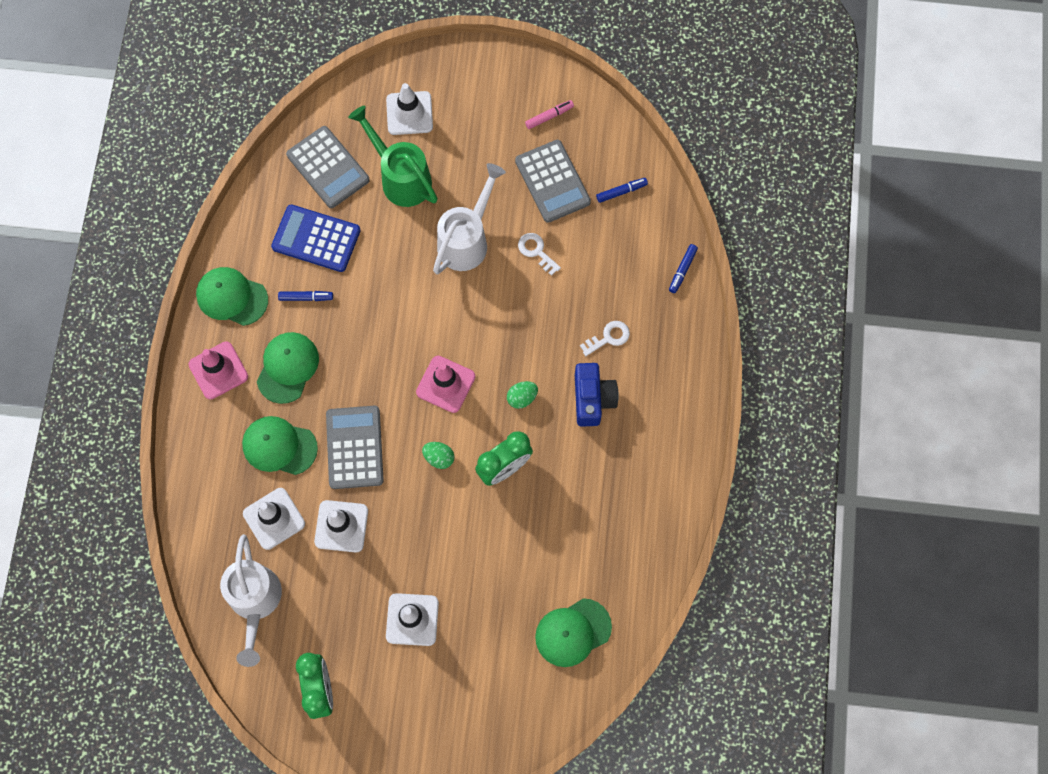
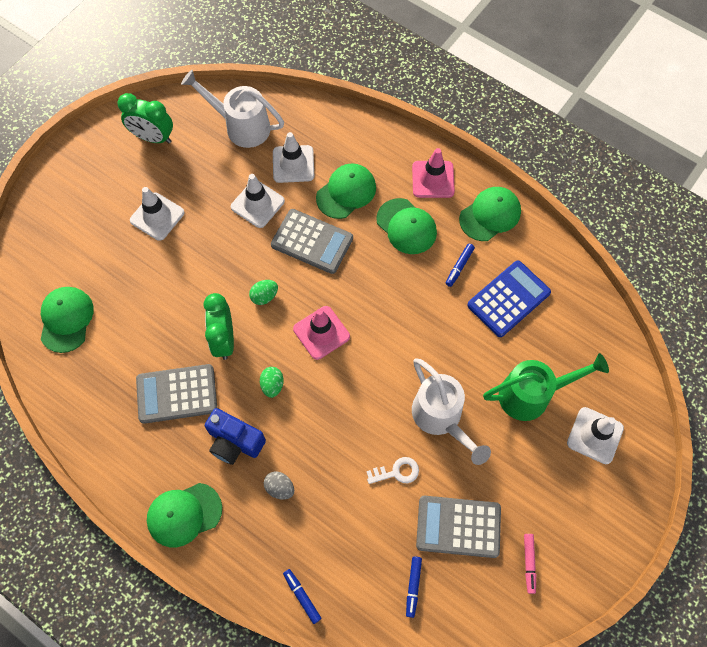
camera: 120 degrees right, 5 degrees down
(328, 167) = (572, 340): grey calculator -> grey calculator (177, 394)
(608, 337) = (280, 488): white key -> grey egg
(679, 402) = (184, 514): none -> green cap

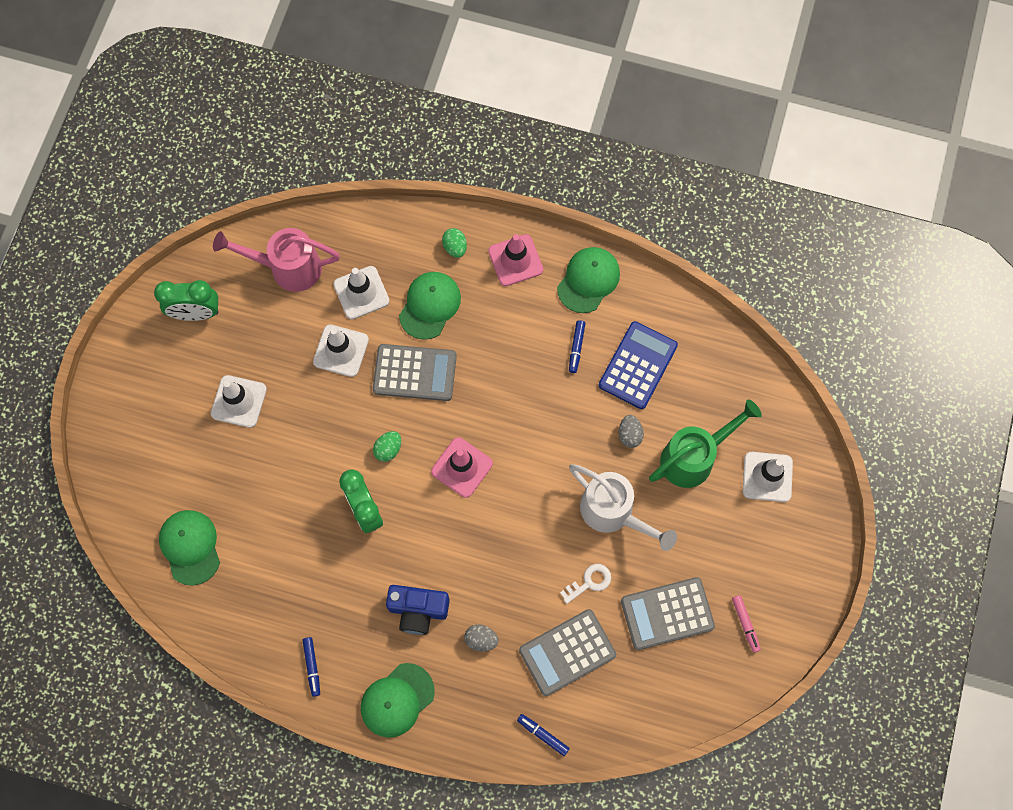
camera: 20 degrees left, 5 degrees up
(177, 394) = (339, 583): grey calculator -> grey calculator (567, 652)
(241, 126) = (288, 268): white watering can -> pink watering can
(272, 385) = (433, 539): green egg -> green egg (455, 247)
(406, 226) = (507, 322): green cap -> none
(413, 587) = (644, 686): blue marker -> blue marker (312, 667)
(480, 355) = (629, 435): none -> grey egg

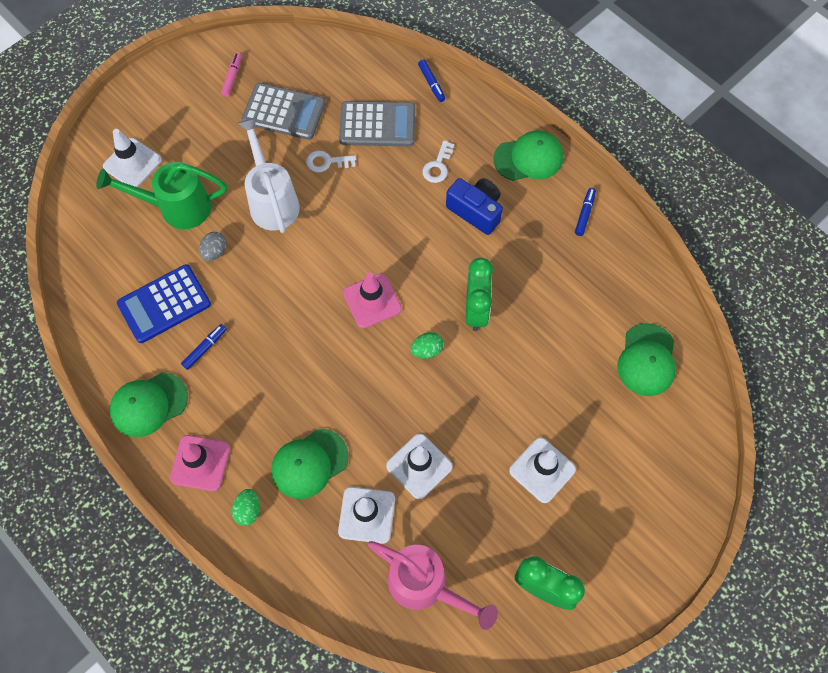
camera: 150 degrees left, 5 degrees down
(415, 373) = (362, 406): grey calculator -> none
(481, 639) = (438, 166): grey egg -> white key

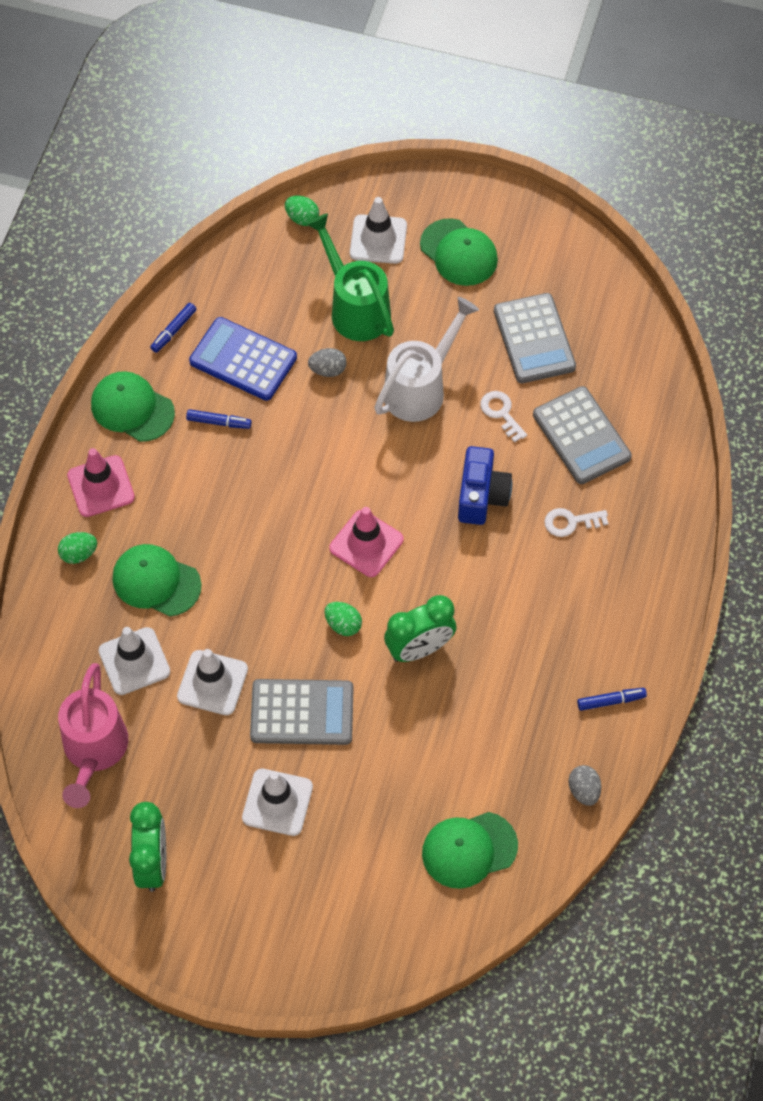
camera: 60 degrees right, 5 degrees down
(76, 202) = (302, 218): none -> green egg
(232, 77) = (543, 267): pink marker -> none
(431, 83) = (673, 461): blue marker -> blue marker (173, 331)
(476, 211) = (540, 588): blue camera -> blue camera (482, 496)
(480, 415) = (302, 712): none -> grey calculator
(528, 158) = (644, 608): green cap -> green cap (459, 252)
(641, 265) = (584, 790): none -> grey egg

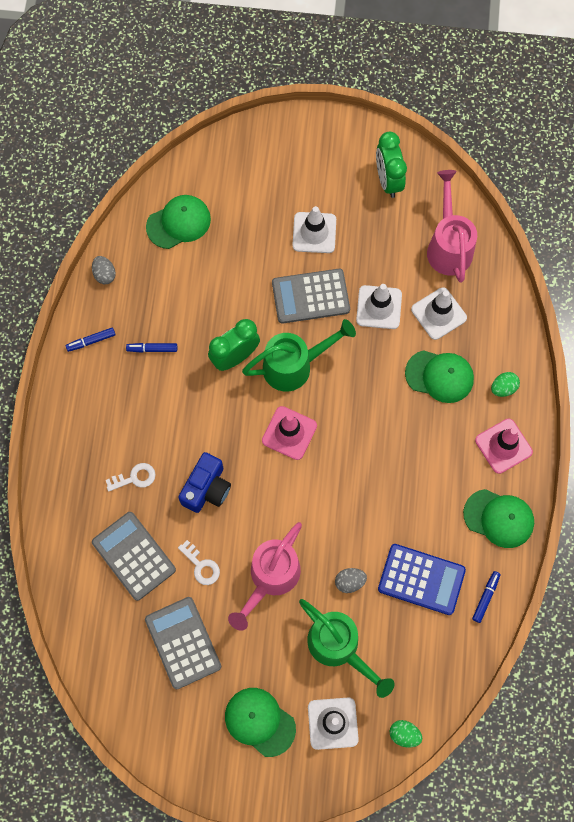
camera: 170 degrees right, 10 degrees up
(219, 422) = (426, 518): blue marker -> blue marker (152, 349)
(343, 625) = (294, 366): green egg -> green watering can
(420, 388) = (270, 578): white watering can -> pink watering can
(482, 496) = (207, 488): blue camera -> blue camera turned 150 degrees counterclockwise

